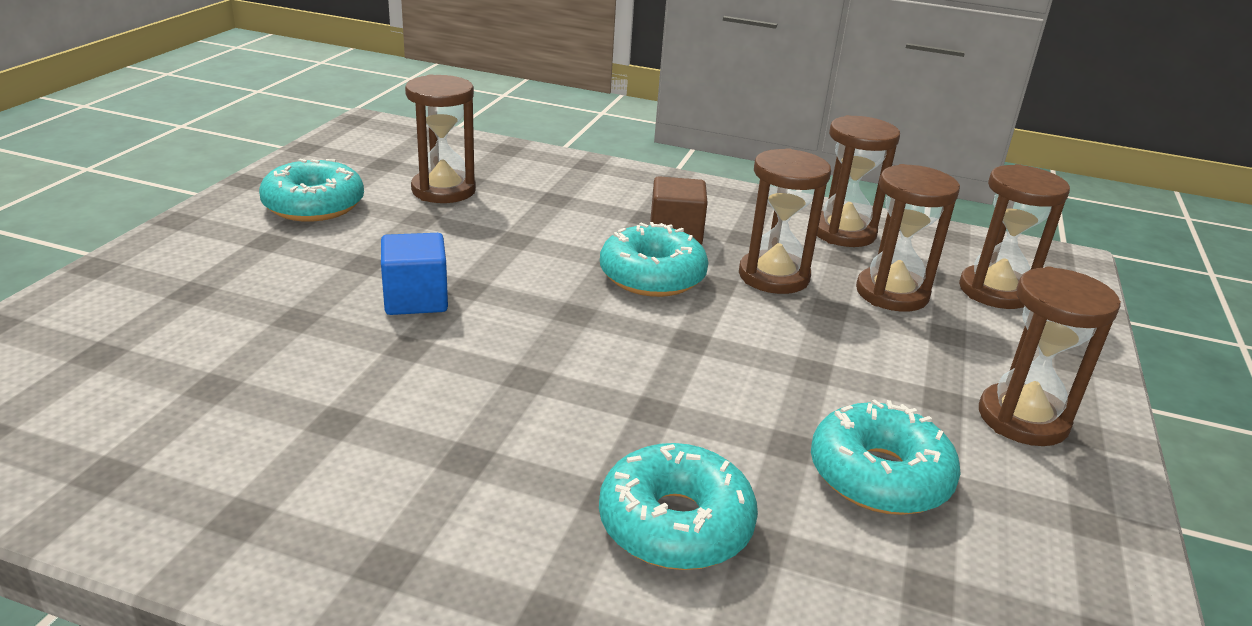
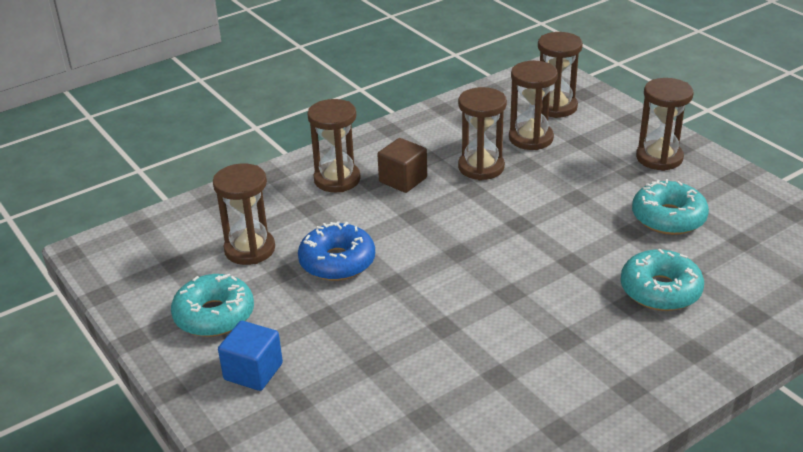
camera: 50 degrees left, 5 degrees up
(416, 299) = (391, 307): blue cube -> blue cube (253, 371)
(471, 242) = (337, 262): none -> blue donut
(652, 276) = (443, 208): turquoise donut -> none
(843, 232) = (456, 121): brown hourglass -> brown hourglass (337, 179)

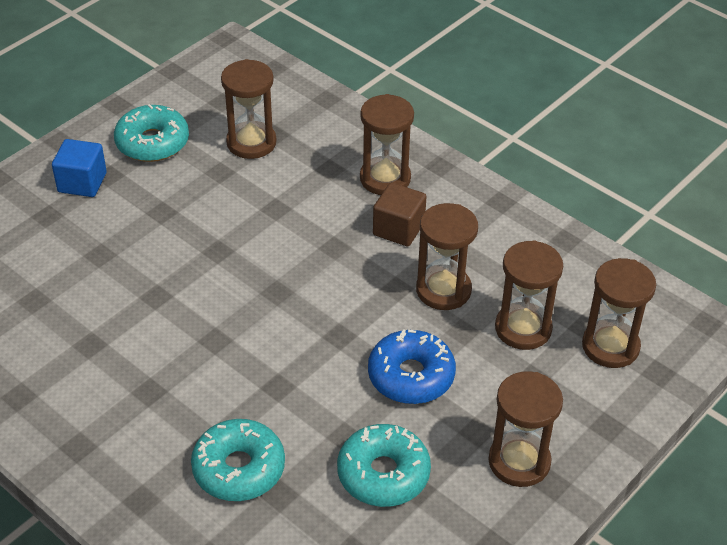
camera: 75 degrees right, 10 degrees up
(337, 262) = (243, 205): blue donut -> blue donut (411, 376)

